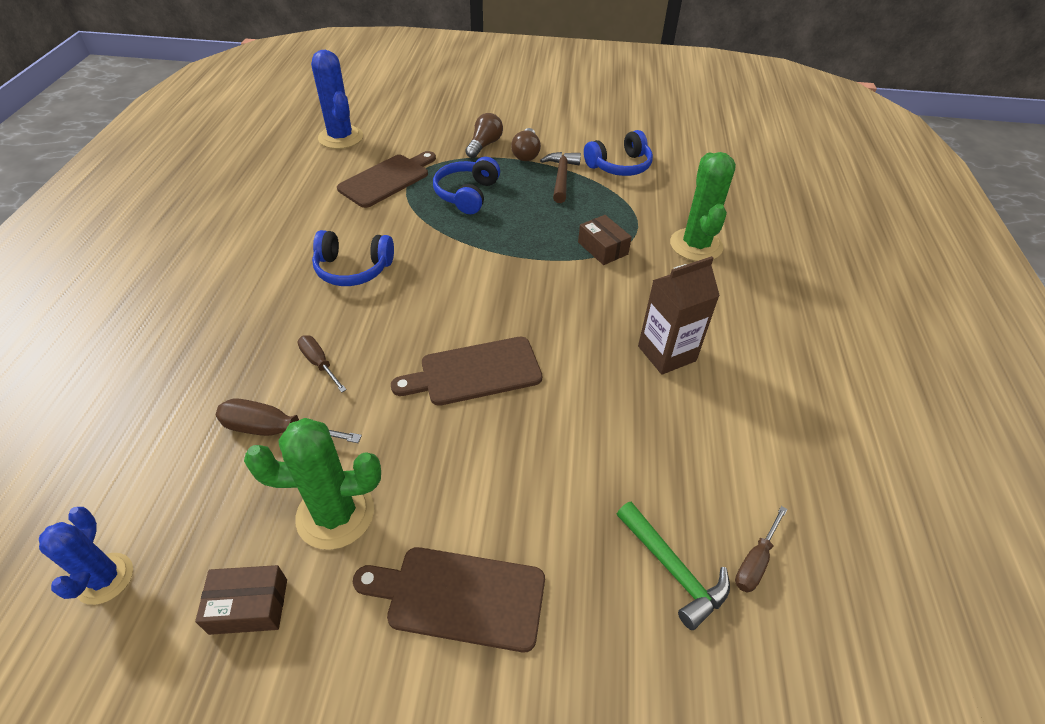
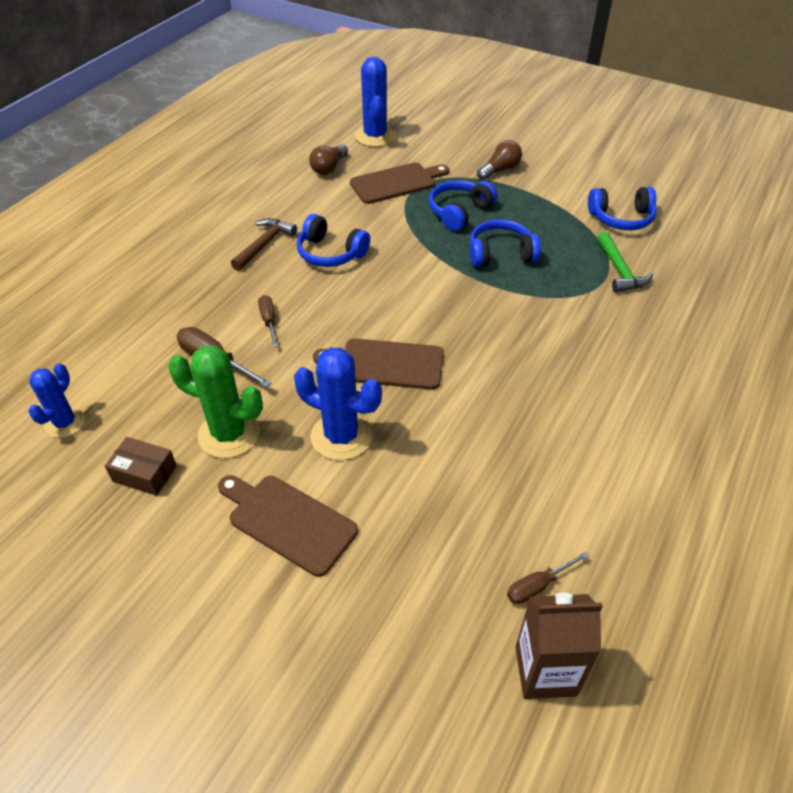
camera: 25 degrees right, 0 degrees up
(468, 470) = (341, 436): none -> blue cactus
(526, 154) = (535, 186): brown light bulb -> brown light bulb (329, 168)
(529, 226) = (500, 254): none -> blue headphones
(561, 177) = (556, 216): brown hammer -> brown hammer (264, 245)
(603, 248) = (558, 291): brown box -> none
(666, 353) = (563, 399): brown carton -> brown carton (545, 671)
(672, 569) = (463, 565): green hammer -> green hammer (619, 270)
(696, 245) = (652, 312): green cactus -> none

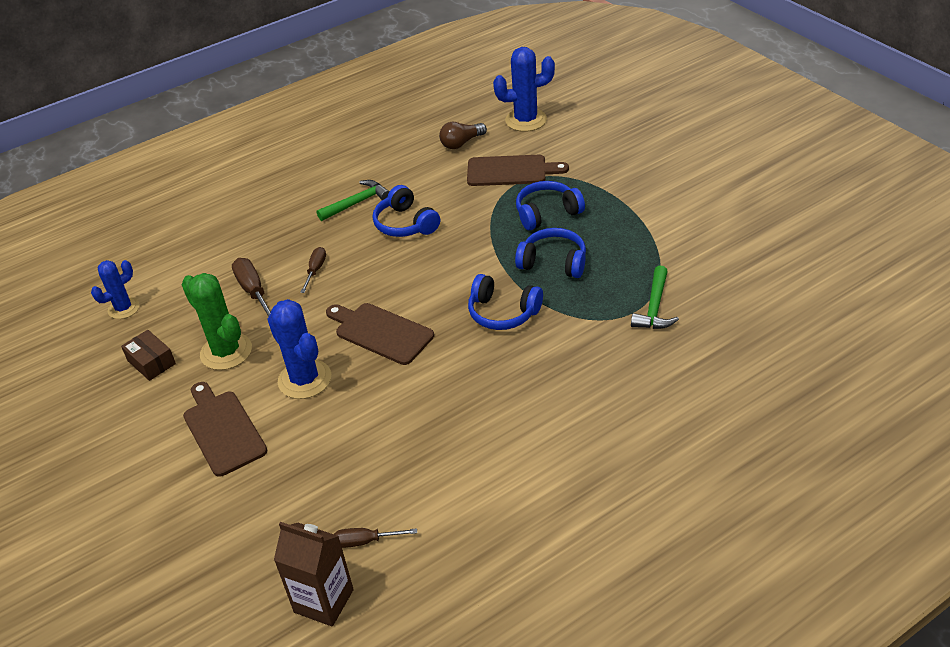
camera: 30 degrees right, 5 degrees down
(264, 245) = (357, 203): brown hammer -> green hammer
(375, 136) = (526, 120): blue cactus -> blue cactus turned 60 degrees clockwise
(500, 170) = (619, 180): brown light bulb -> none
(621, 218) = (701, 257): blue headphones -> blue headphones (503, 313)

